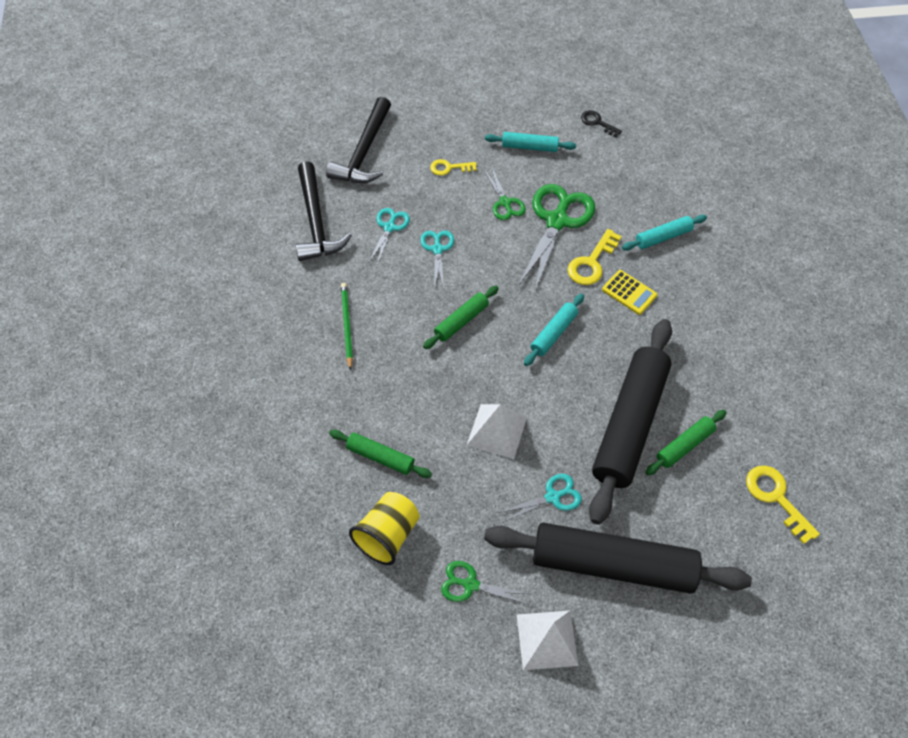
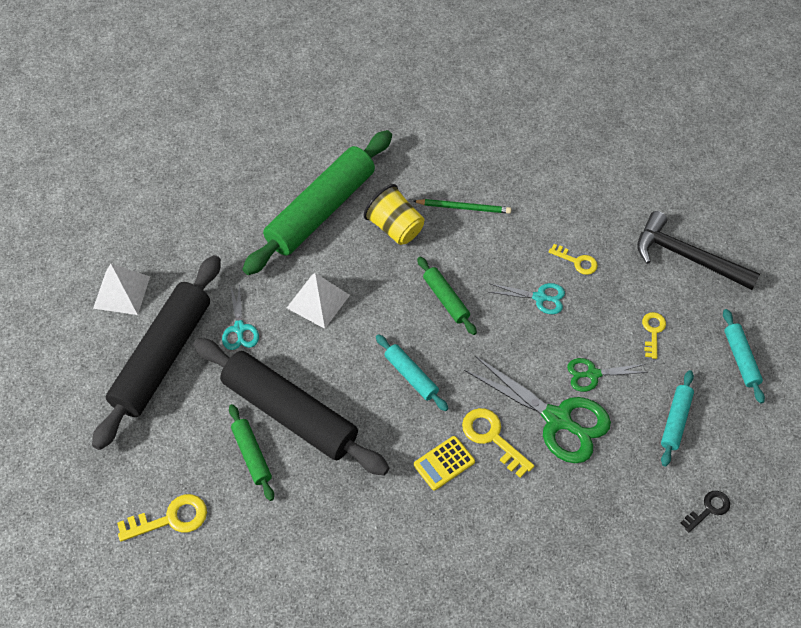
camera: 105 degrees right, 0 degrees up
(316, 222) = (595, 201): black hammer -> none
(380, 457) = (320, 210): green rolling pin -> green rolling pin, size x2.19
(387, 535) = (249, 203): yellow cup -> yellow cup (395, 227)
(389, 227) = (577, 261): turquoise scissors -> yellow key
(470, 585) = (186, 250): green scissors -> none
(663, 237) = (513, 525): turquoise rolling pin -> turquoise rolling pin (741, 359)

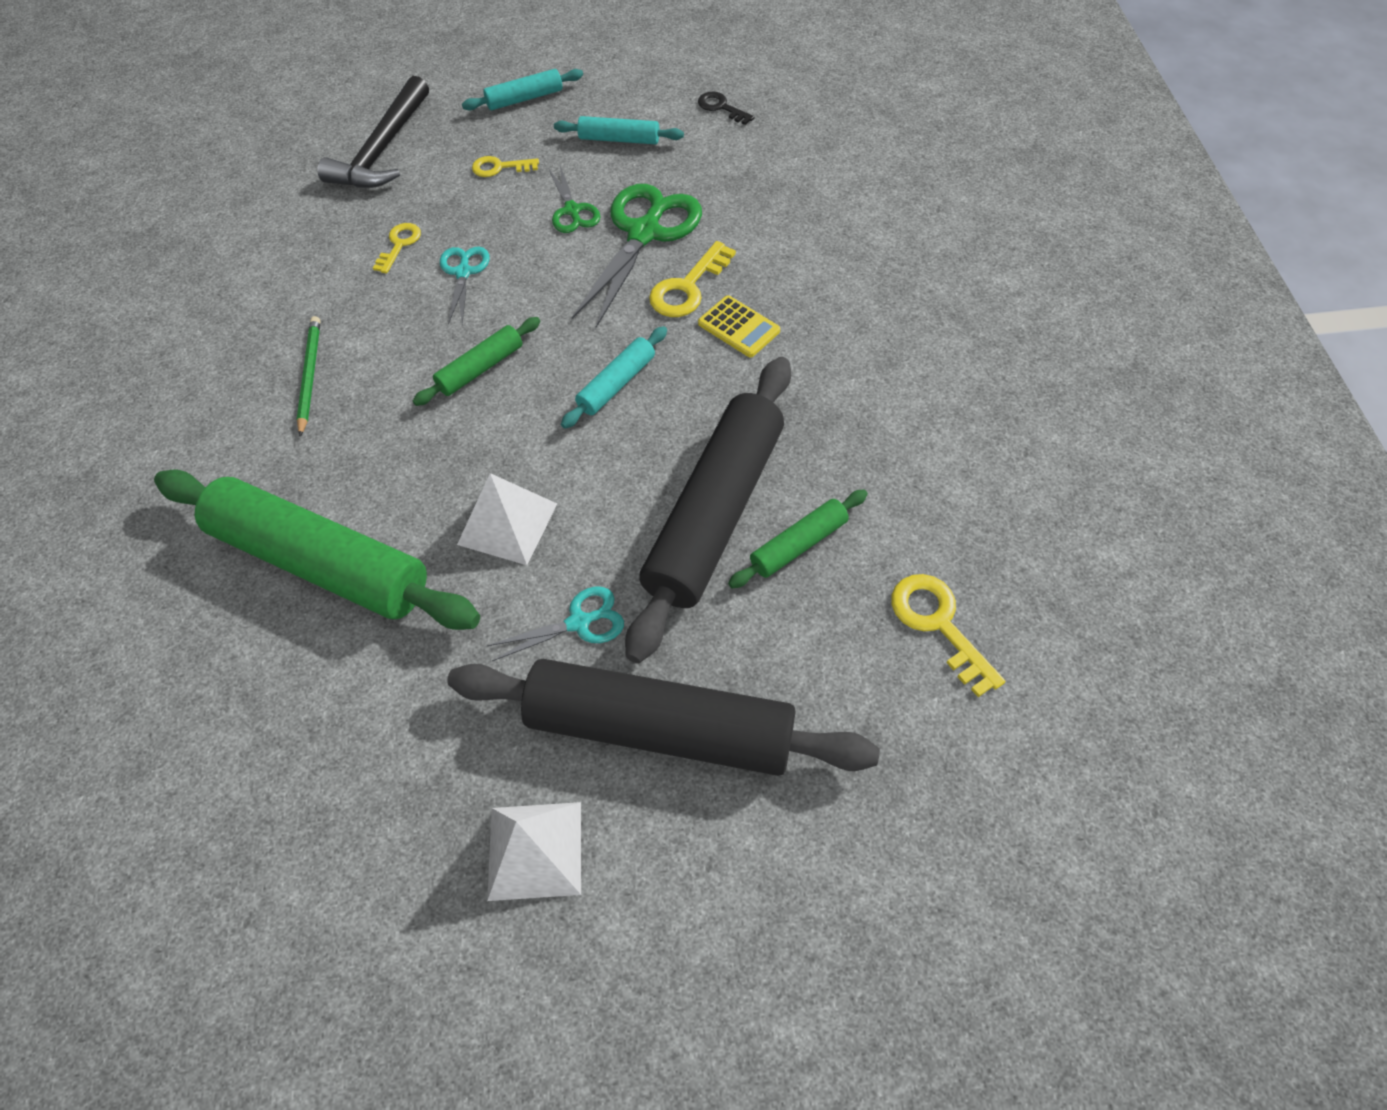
camera: 100 degrees left, 0 degrees up
(395, 227) = (353, 452): yellow cup -> none

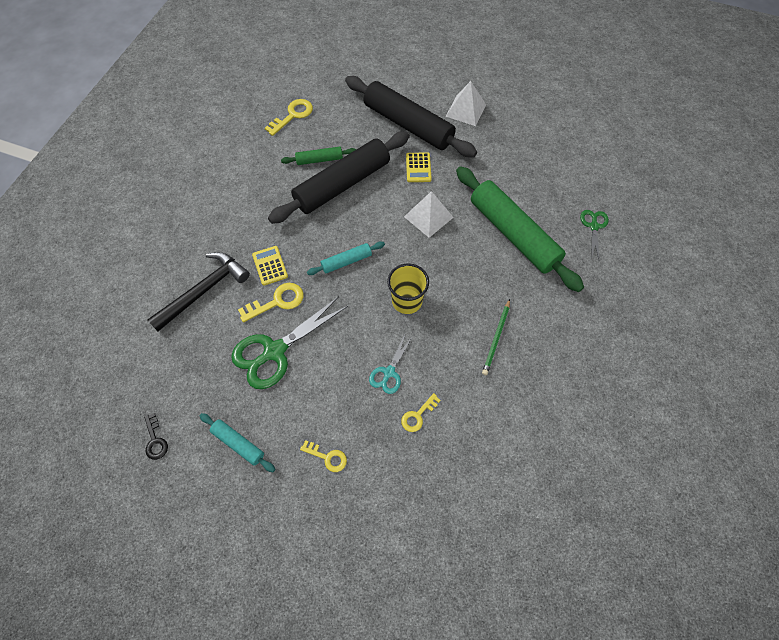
camera: 155 degrees left, 5 degrees up
(382, 150) = (398, 522): black hammer -> black hammer (204, 290)
(481, 368) = (407, 301): green rolling pin -> yellow cup
(524, 98) = (274, 529): turquoise rolling pin -> none
(572, 211) = (304, 391): green scissors -> green scissors (594, 226)
(579, 622) = (418, 168): turquoise scissors -> yellow calculator
(938, 624) = (293, 115): yellow key -> yellow key turned 135 degrees counterclockwise

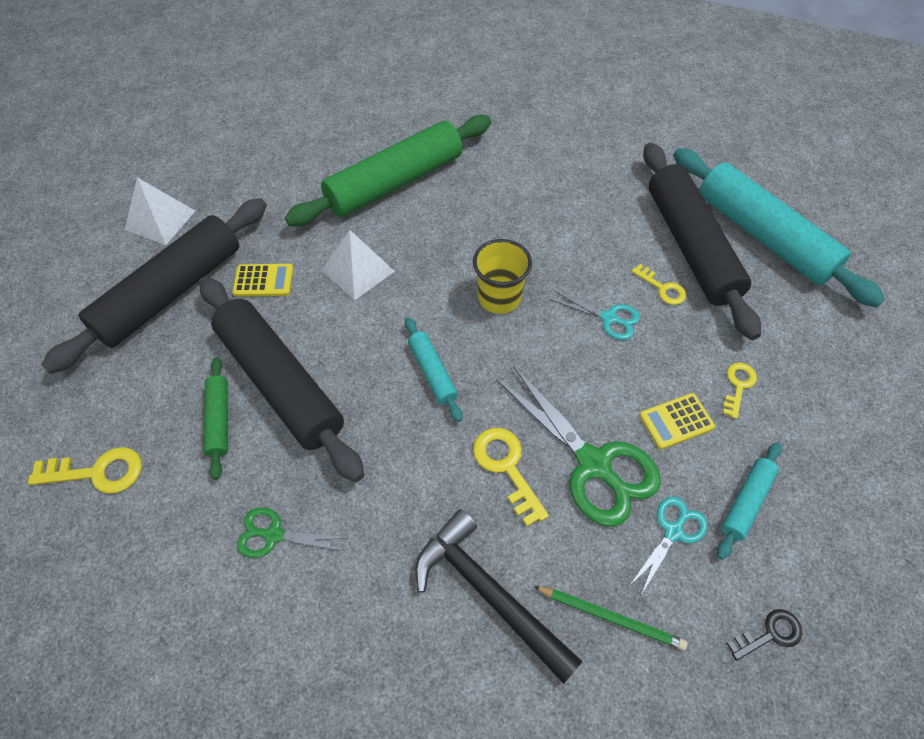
camera: 90 degrees left, 5 degrees down
(225, 394) = (673, 532): none -> turquoise scissors
(270, 266) = (438, 485): yellow calculator -> yellow calculator (676, 421)
(293, 115) = (97, 472): yellow key -> yellow key turned 135 degrees clockwise
(462, 445) = (690, 246): none -> black rolling pin
(478, 511) = (762, 236): none -> turquoise rolling pin
(496, 338) = (548, 208): green pencil -> green pencil (611, 617)
(594, 226) = (388, 110): green scissors -> green scissors (274, 535)

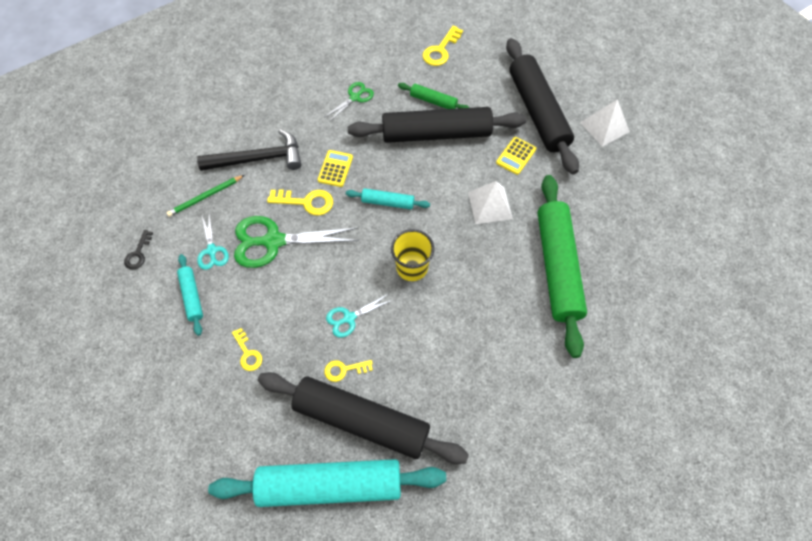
camera: 125 degrees right, 5 degrees up
(676, 421) = (259, 300): yellow calculator -> yellow calculator (335, 169)

